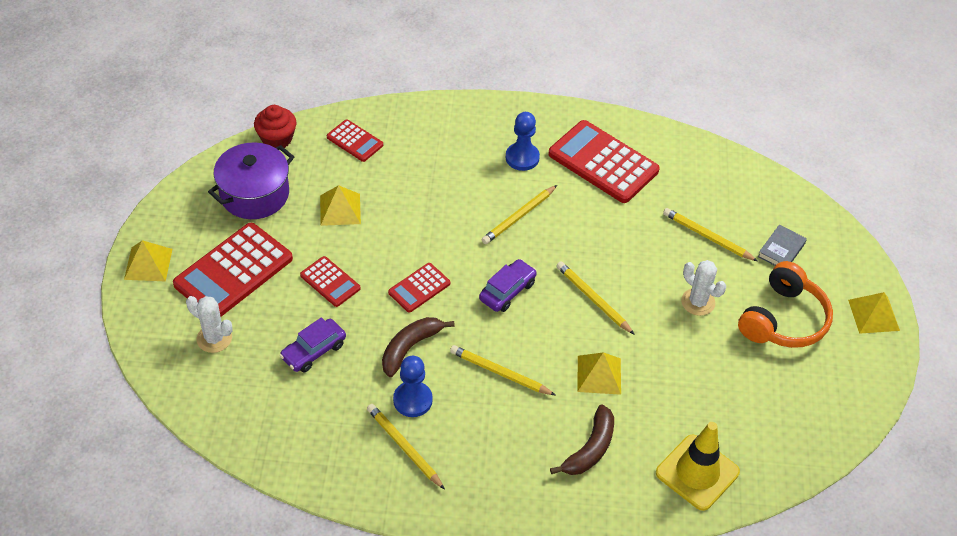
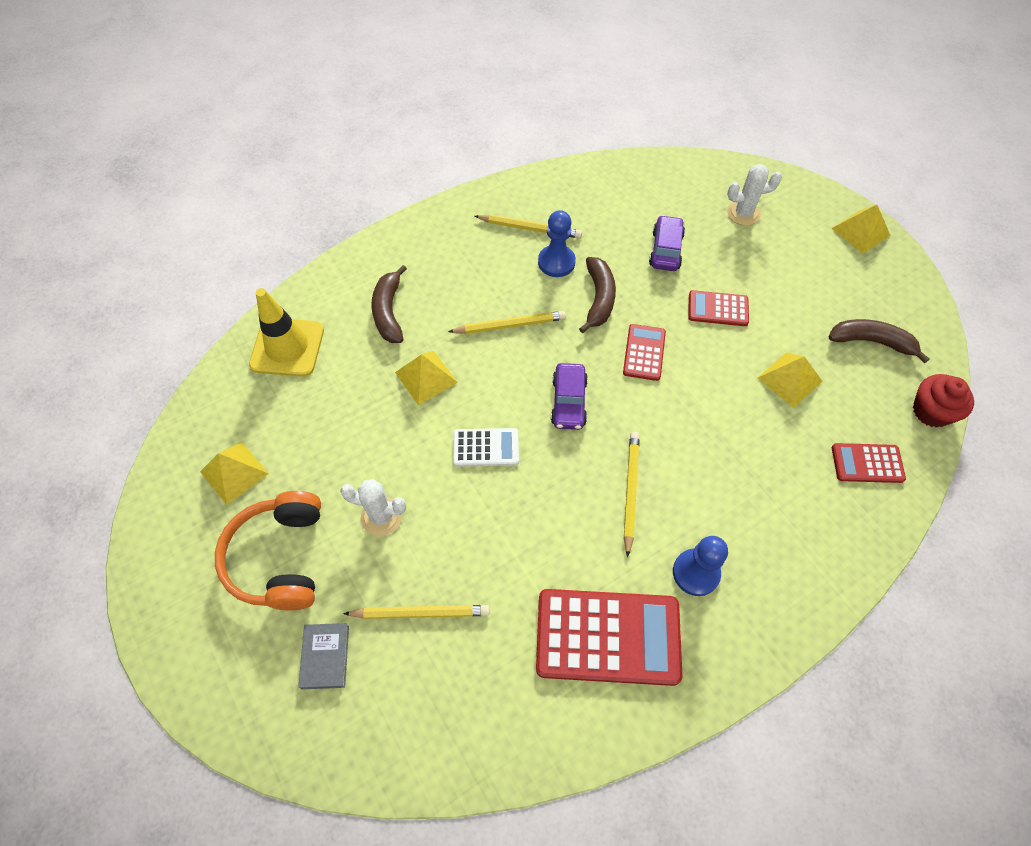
camera: 145 degrees right, 10 degrees up
(233, 271) = (796, 267): red calculator -> none
(254, 194) = (871, 342): purple pot -> brown banana
(593, 299) = (486, 448): yellow pencil -> white calculator
(873, 315) = (178, 636): yellow pyramid -> yellow pyramid (234, 472)

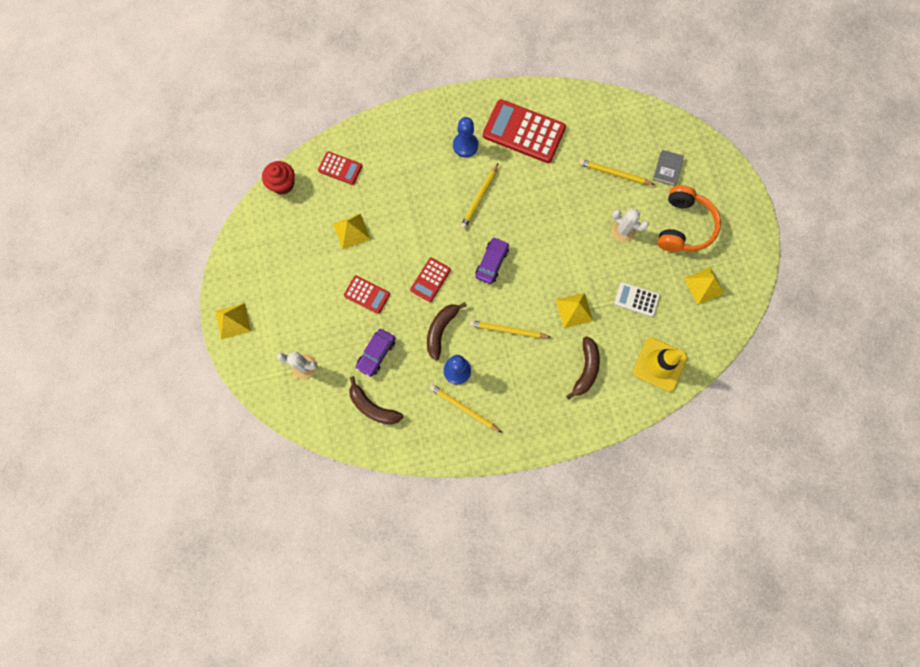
camera: 160 degrees left, 15 degrees up
(486, 448) = (552, 250): white calculator -> white calculator (636, 299)
(871, 342) = (285, 237): brown banana -> brown banana (373, 407)

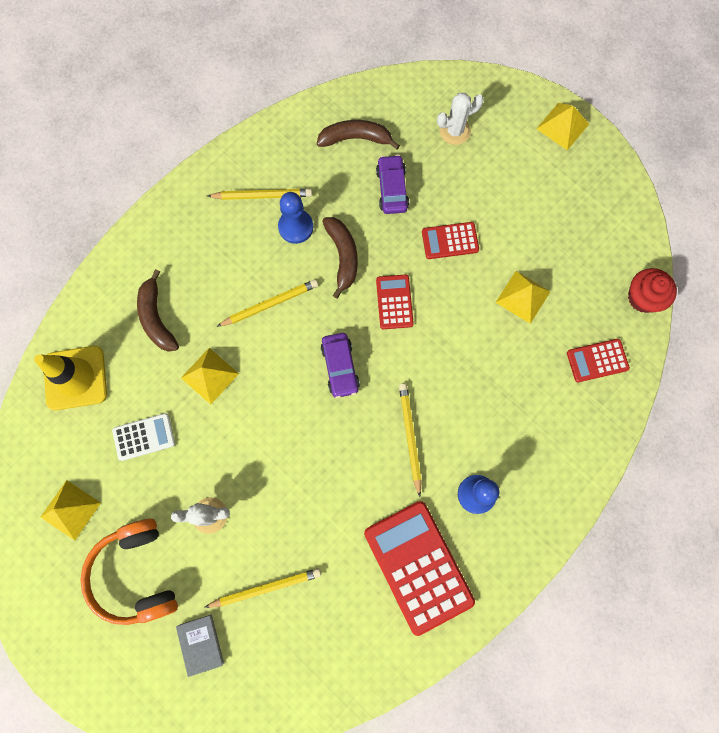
camera: 145 degrees right, 0 degrees up
(524, 132) = (418, 566): red calculator -> red calculator turned 105 degrees counterclockwise

